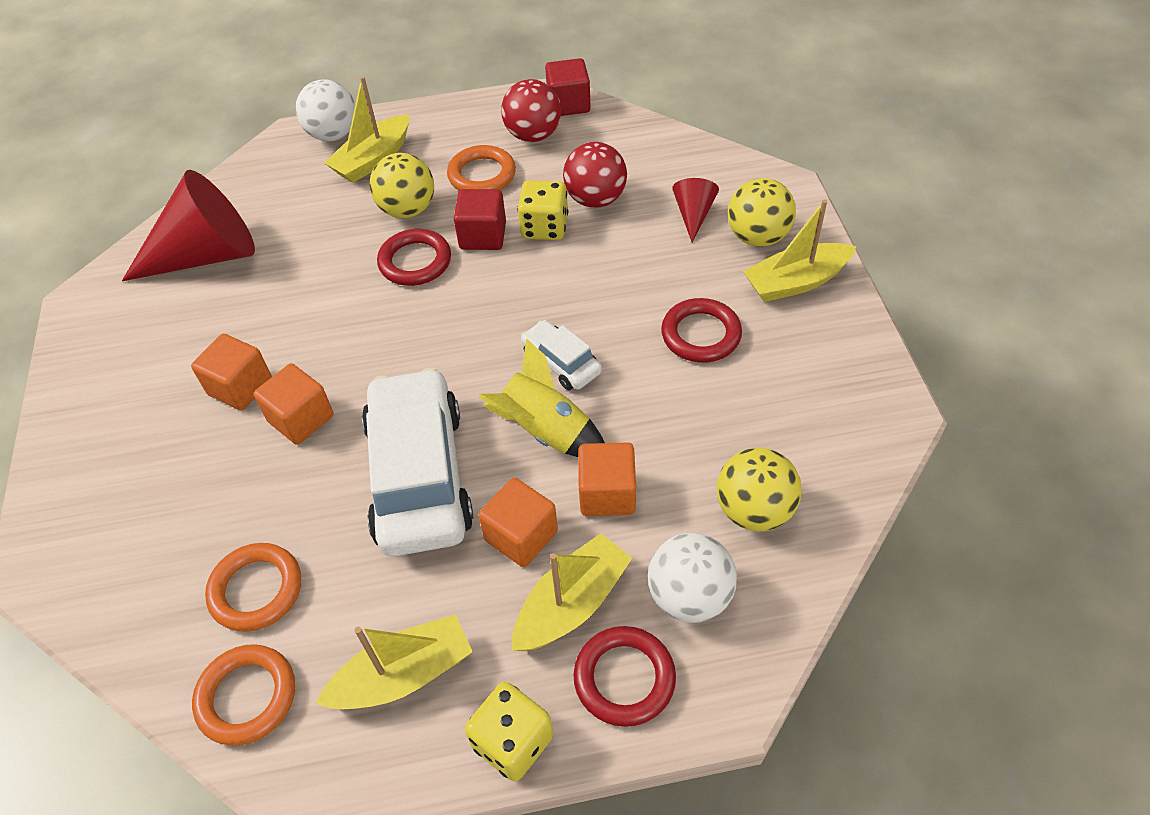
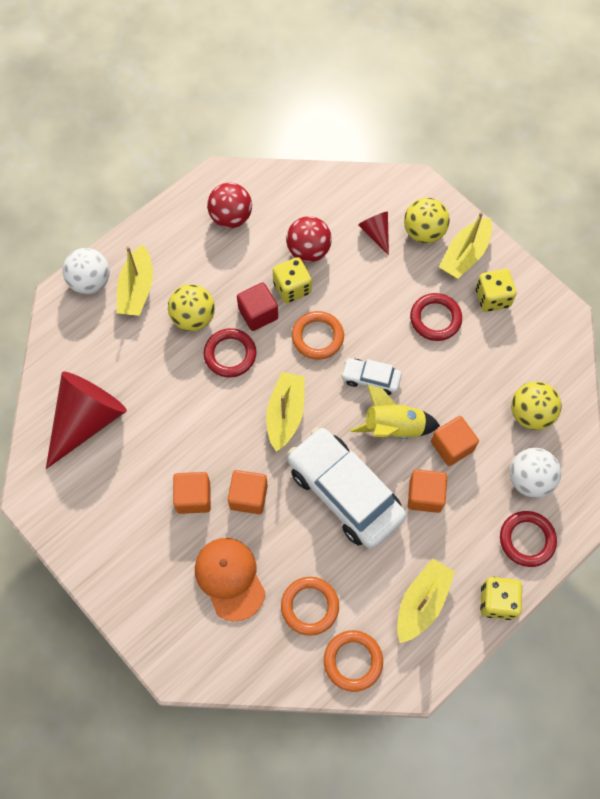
camera: 35 degrees left, 15 degrees up
(195, 499) = (230, 578): none -> orange cap
(482, 175) = (221, 266): orange ring -> orange ring (317, 337)
(568, 104) = (235, 179): red cube -> none
(572, 604) = (476, 517): yellow boat -> yellow boat (285, 414)
(799, 345) = (492, 298): none -> yellow dice

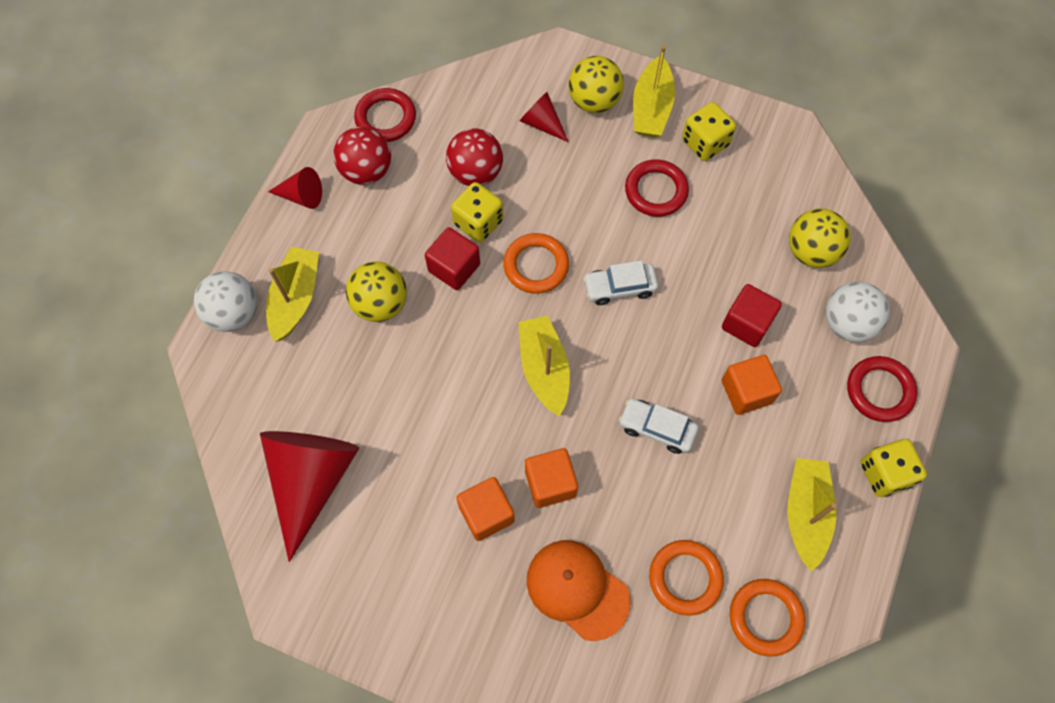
camera: 25 degrees left, 0 degrees up
(137, 289) = (295, 298): yellow boat -> yellow boat turned 150 degrees counterclockwise
(177, 217) = (302, 196): none -> red cone
(230, 354) = (445, 328): red ring -> red ring (386, 118)
(344, 492) = (657, 428): white car -> white car, size x0.48
(393, 427) = (672, 330): yellow rocket -> none
(452, 446) = (746, 323): orange cube -> red cube

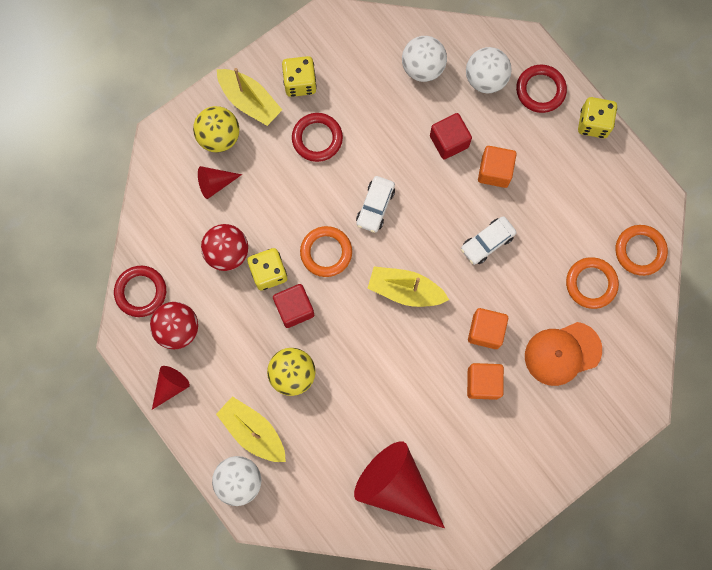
camera: 60 degrees left, 10 degrees up
(805, 514) = (592, 187): yellow boat -> none
(811, 251) = (422, 68): yellow ball -> white ball

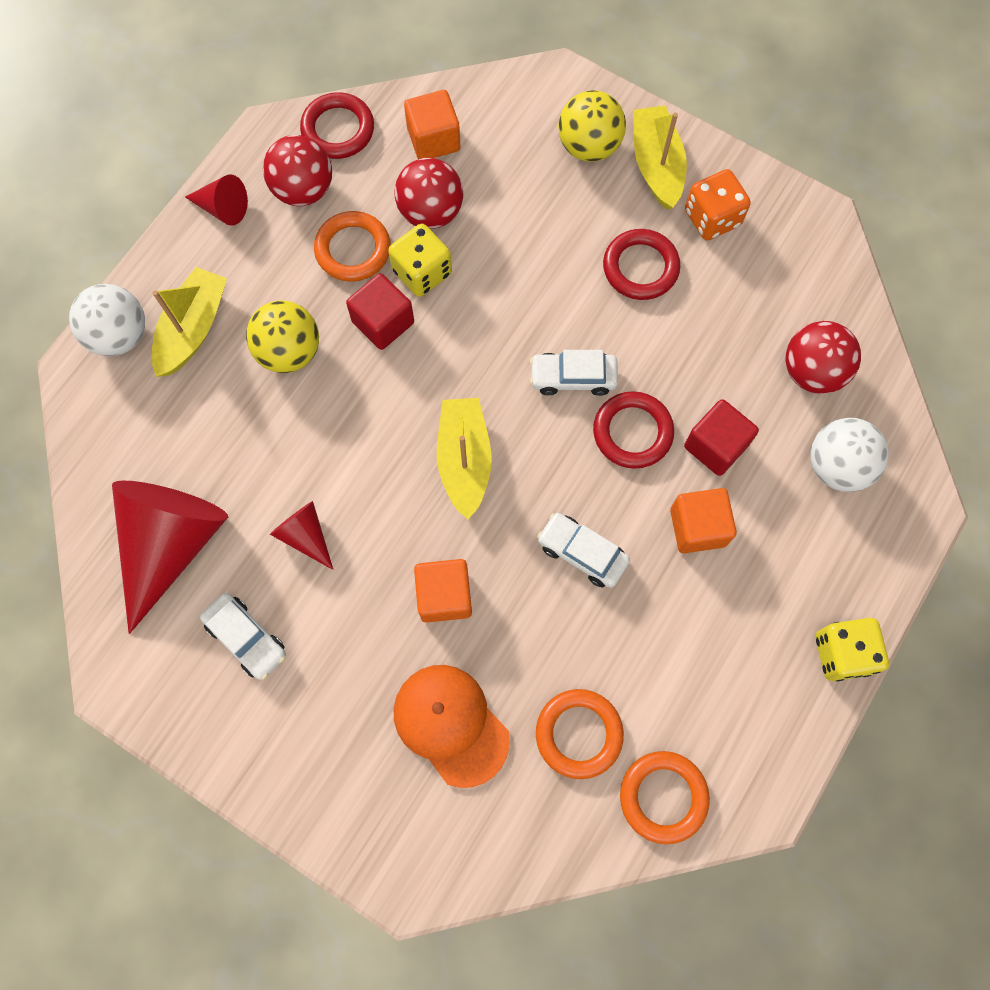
camera: 70 degrees right, 5 degrees down
(215, 183) = (521, 164): red cone -> red cone (305, 535)
(249, 101) = (656, 165): yellow boat -> yellow boat turned 150 degrees clockwise
(300, 83) = (712, 218): yellow dice -> orange dice
(326, 252) = (479, 335): orange ring -> orange ring (353, 249)
(422, 68) = (812, 371): white ball -> red ball
(471, 457) = (246, 638): none -> white car
(483, 383) = (364, 618): orange cube -> orange cube (433, 139)
(540, 90) = (858, 553): red ring -> red ring (632, 432)

